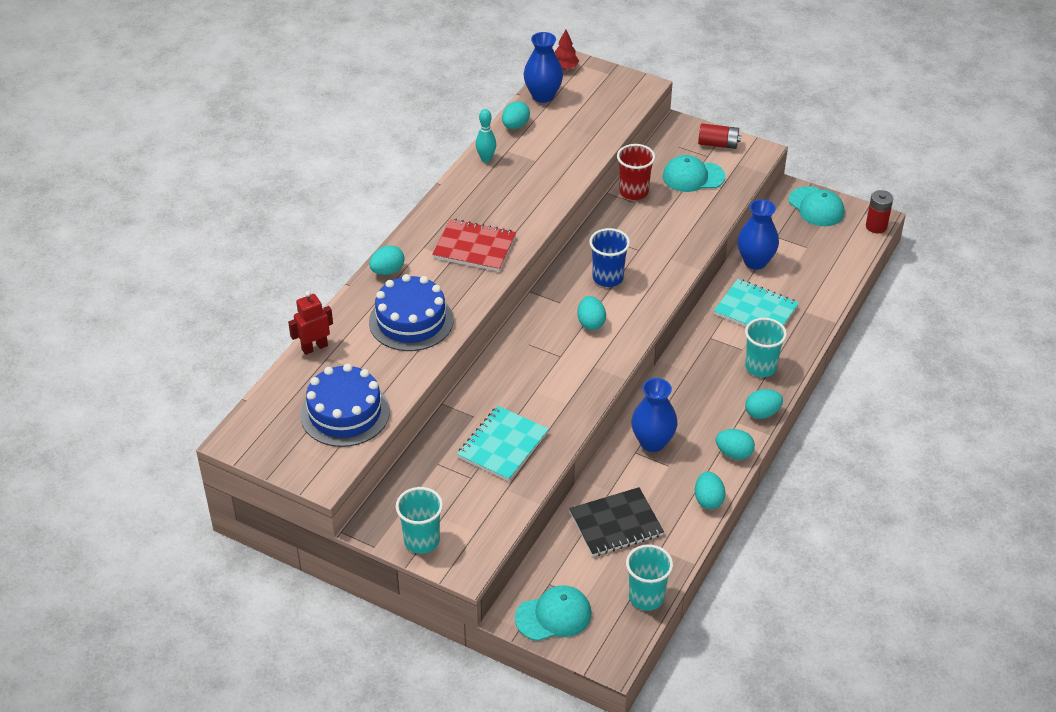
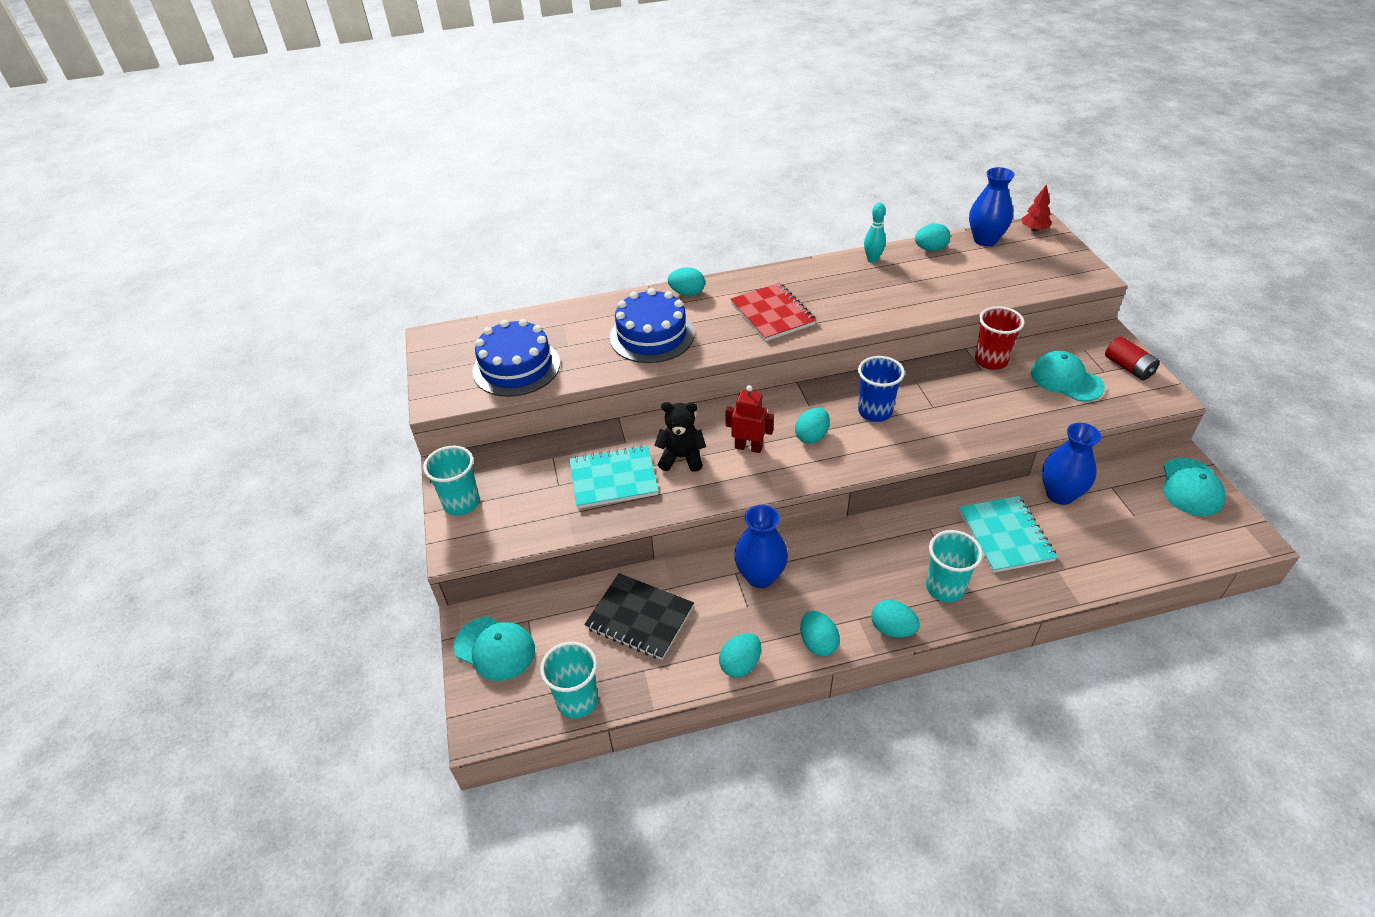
camera: 50 degrees right, 0 degrees up
(314, 347) = (565, 312): red robot -> red robot (748, 447)
(527, 398) = (681, 457): none -> black teddy bear
(876, 226) = (1244, 546): red battery -> none

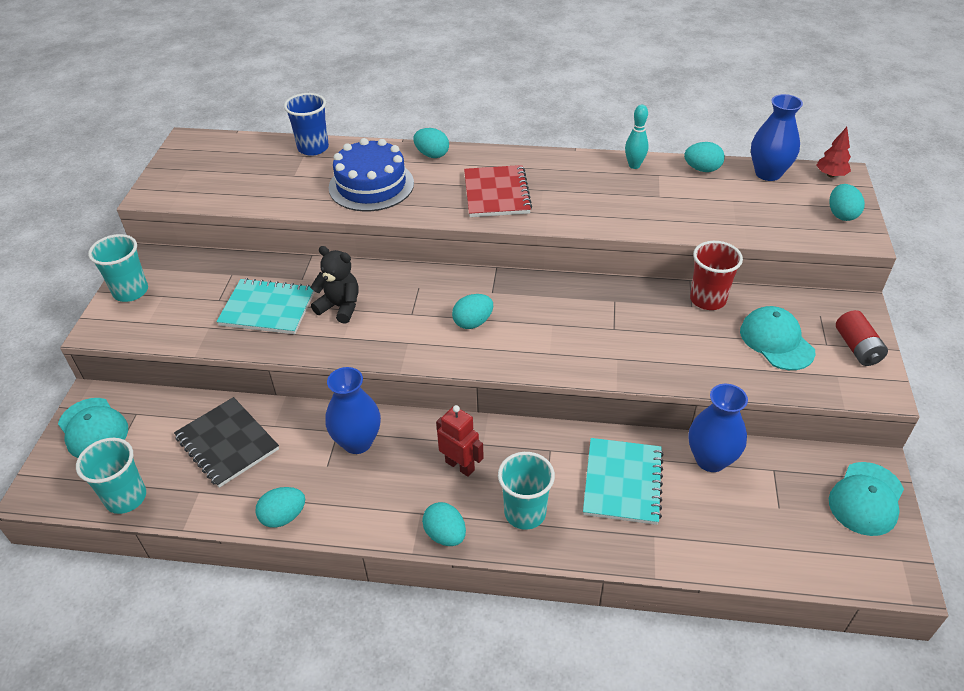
camera: 20 degrees right, 0 degrees up
(516, 367) = (236, 183): blue cake -> none
(748, 447) = (407, 315): red robot -> red robot (460, 466)
(818, 643) = (366, 523): turquoise egg -> turquoise egg (841, 215)
(875, 411) = (551, 316): blue cup -> blue cup (313, 148)

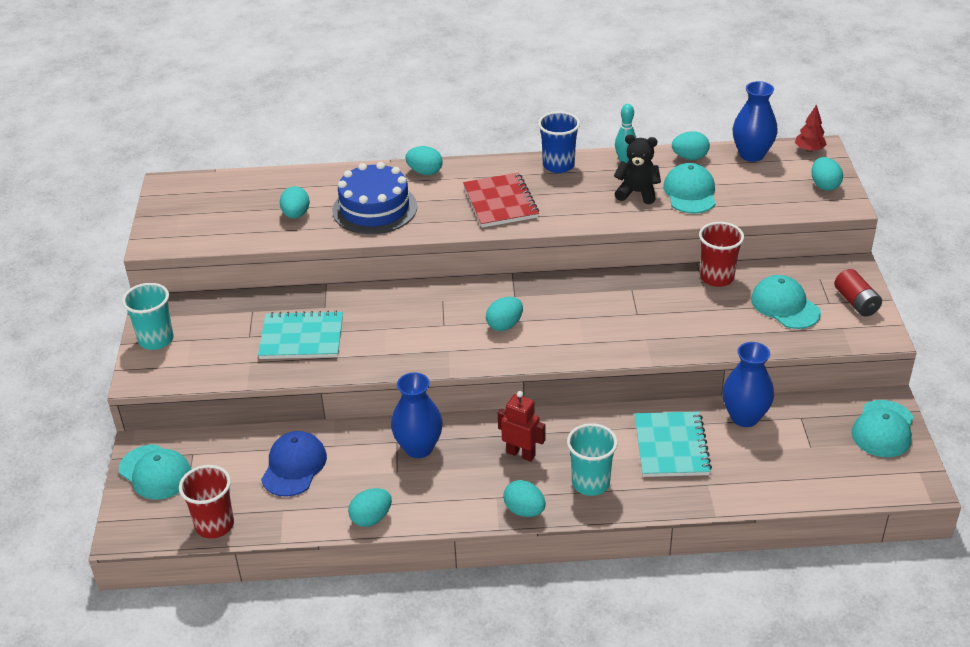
camera: 10 degrees left, 5 degrees down
(126, 498) = (214, 525): turquoise cup -> red cup
(227, 443) = (294, 466): black notebook -> blue cap
(294, 183) = (296, 215): none -> turquoise egg
(313, 148) = (302, 178): blue cup -> blue cup (558, 165)
(340, 307) = (372, 327): black teddy bear -> black teddy bear (637, 193)
(694, 206) = (690, 192): none -> turquoise cap

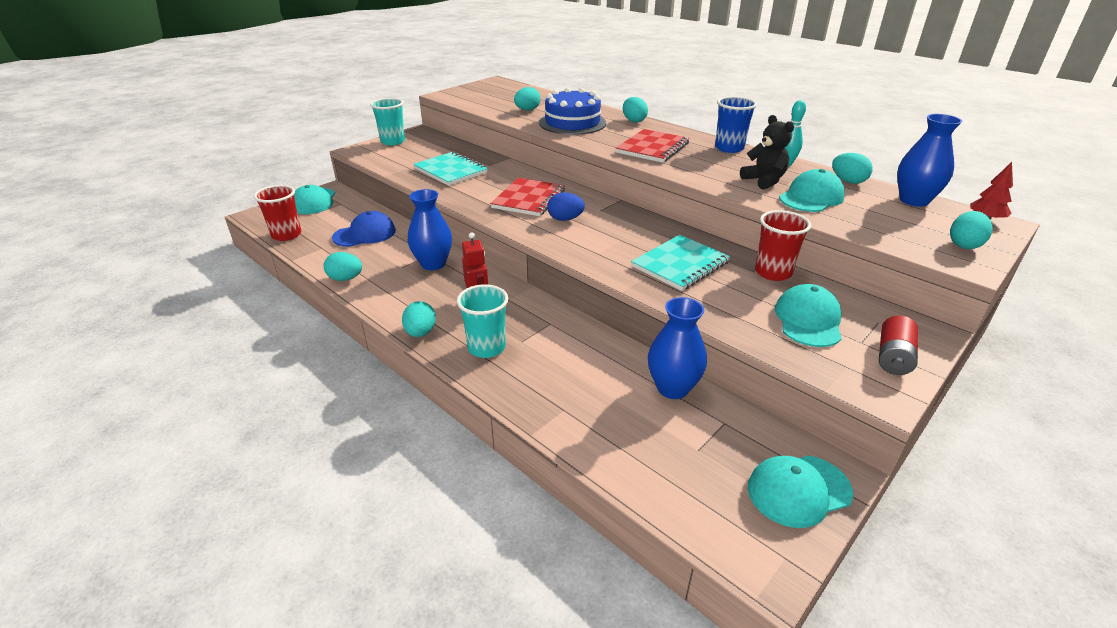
camera: 45 degrees right, 5 degrees down
(437, 323) = (528, 199): none -> red notebook
(504, 325) = (565, 219): turquoise egg -> blue egg
(671, 446) = (580, 366): turquoise notebook -> turquoise notebook (680, 264)

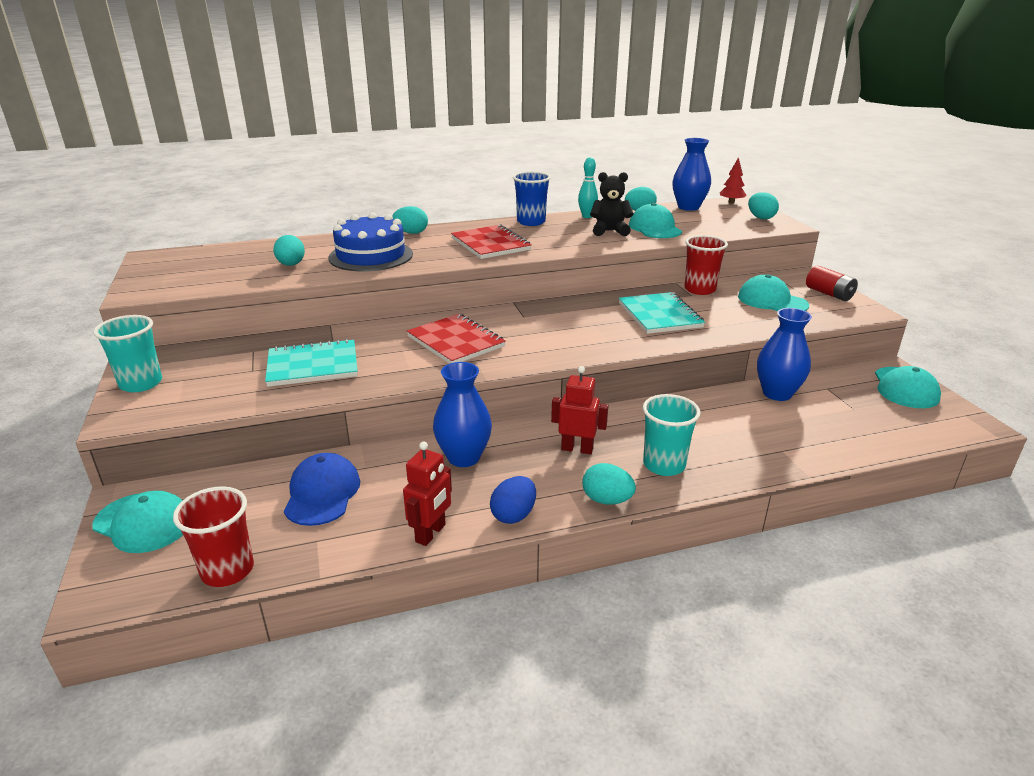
camera: 60 degrees left, 5 degrees down
(345, 279) = (431, 533): turquoise egg -> red robot
(565, 219) = (524, 336): blue egg -> blue egg (513, 515)

